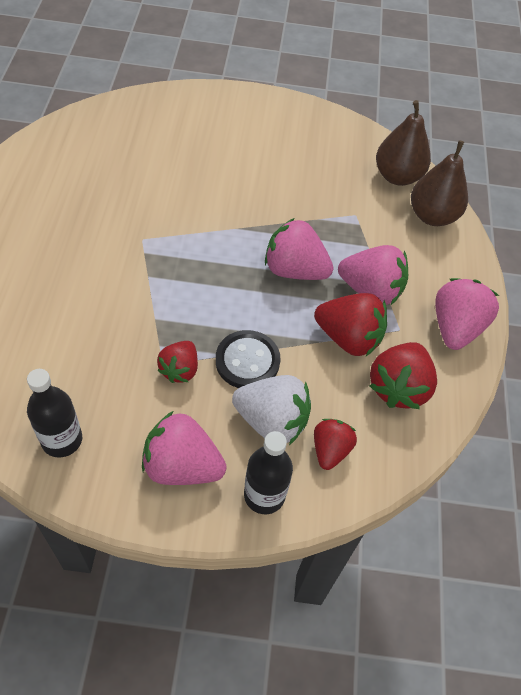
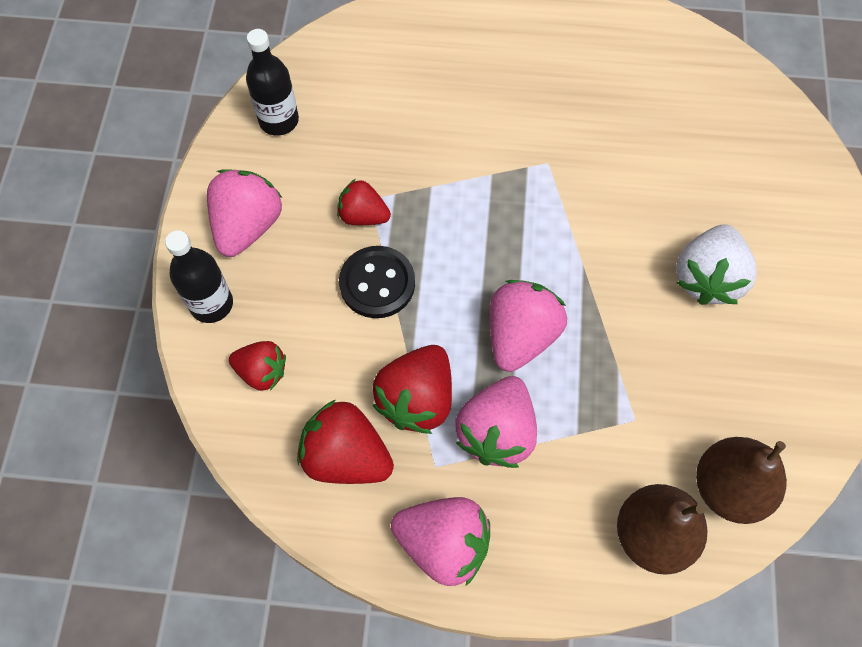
camera: 95 degrees right, 10 degrees up
(272, 421) = (298, 310): white strawberry -> white strawberry (707, 278)

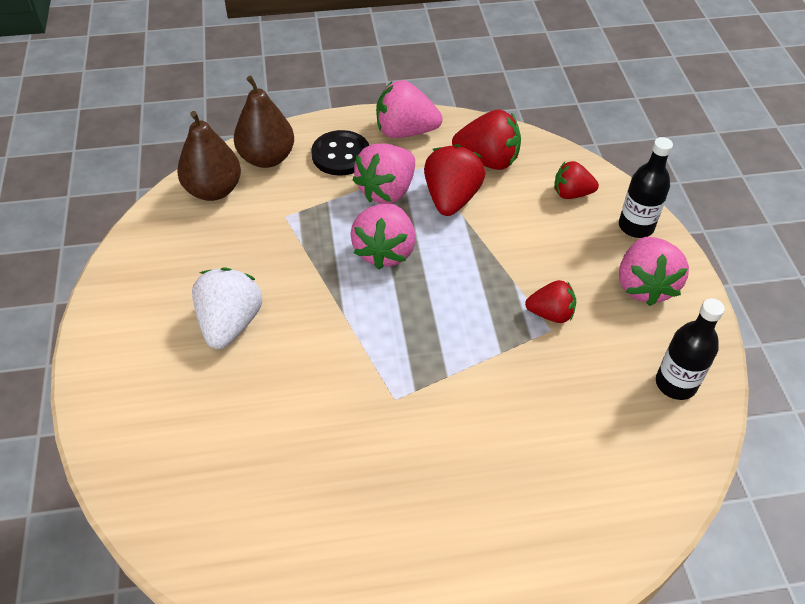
camera: 165 degrees right, 15 degrees down
(377, 283) = (514, 265): black button -> black button (341, 155)
(496, 432) = (387, 191): pink strawberry -> pink strawberry turned 150 degrees counterclockwise

